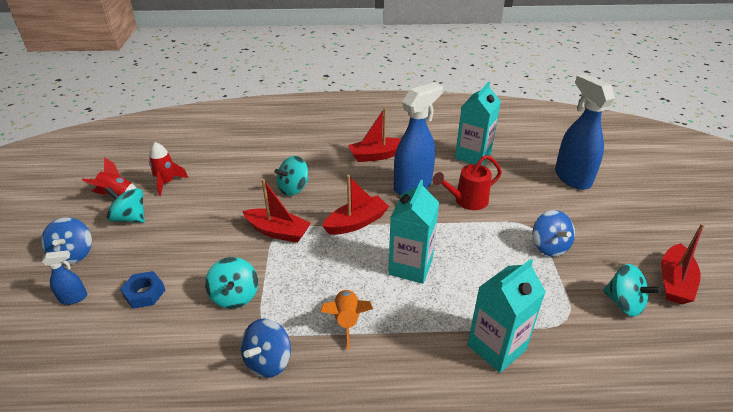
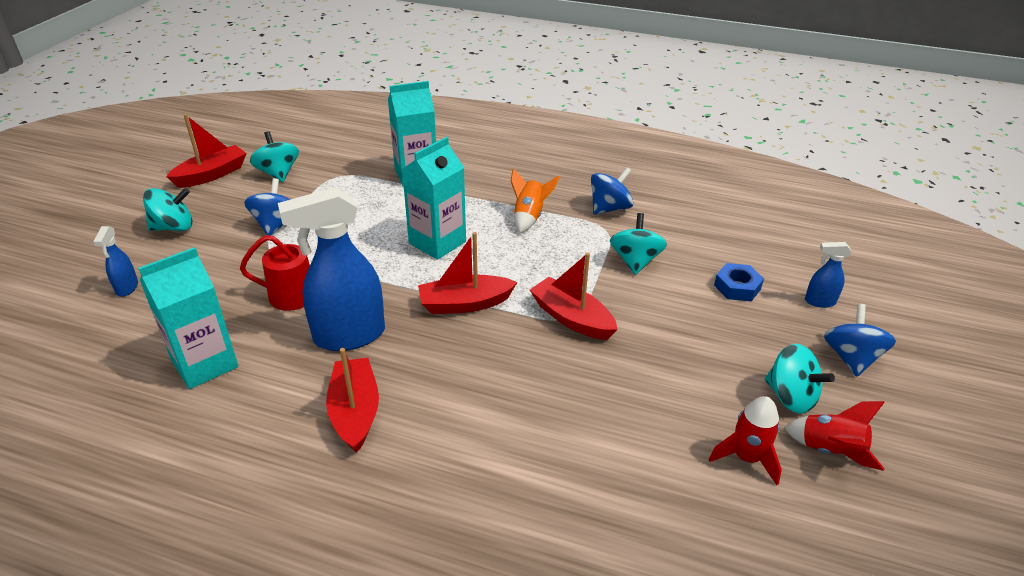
camera: 160 degrees left, 0 degrees up
(293, 188) = (528, 382): turquoise spinning top -> turquoise spinning top (173, 227)
(377, 155) = (355, 412): red boat -> red boat turned 105 degrees counterclockwise
(572, 178) = (127, 288): blue spray bottle -> blue spray bottle, size x0.46

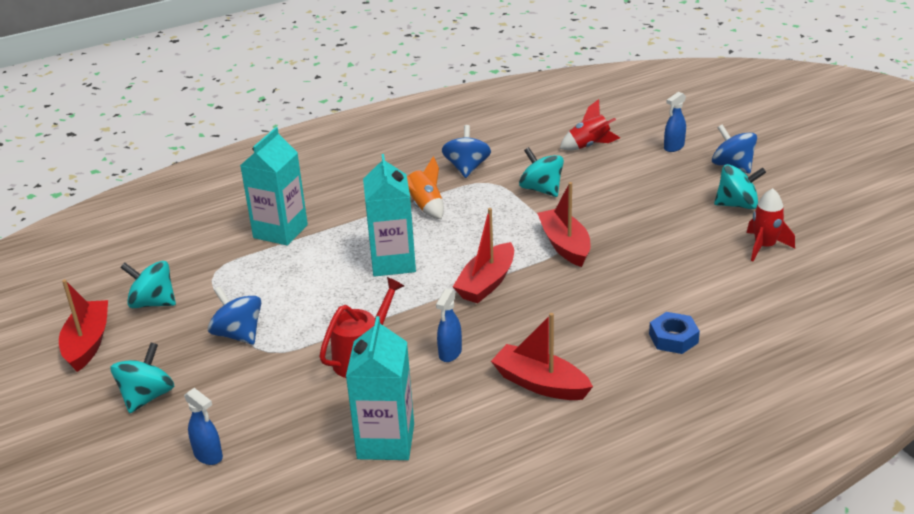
camera: 45 degrees left, 5 degrees down
(348, 336) = (450, 353): blue spray bottle -> blue spray bottle, size x0.46
(572, 318) = (565, 245): red boat -> red boat turned 75 degrees clockwise
(737, 287) = (621, 167): blue nut -> blue nut (673, 338)
(830, 450) = (791, 216): red rocket -> red rocket (589, 146)

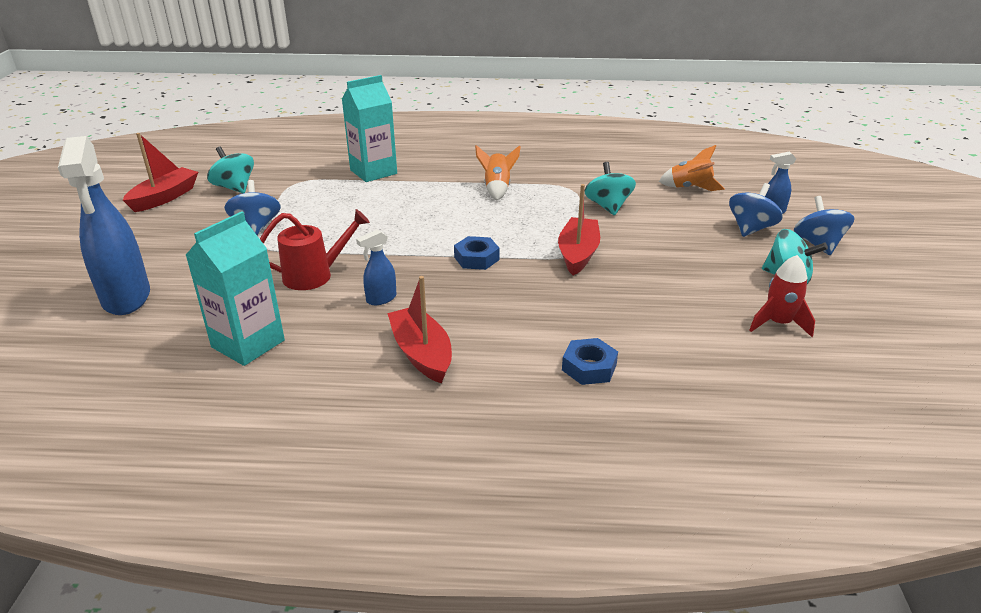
camera: 30 degrees right, 0 degrees up
(147, 397) = (148, 243): turquoise spinning top -> none
(208, 456) = (126, 298): blue spray bottle -> blue spray bottle, size x2.17
(393, 262) = (424, 218): turquoise carton -> none
(467, 168) = (564, 173): blue spinning top -> blue spinning top (750, 229)
(486, 283) = (476, 258): red boat -> blue nut
(589, 146) = (690, 188): red rocket -> orange rocket

